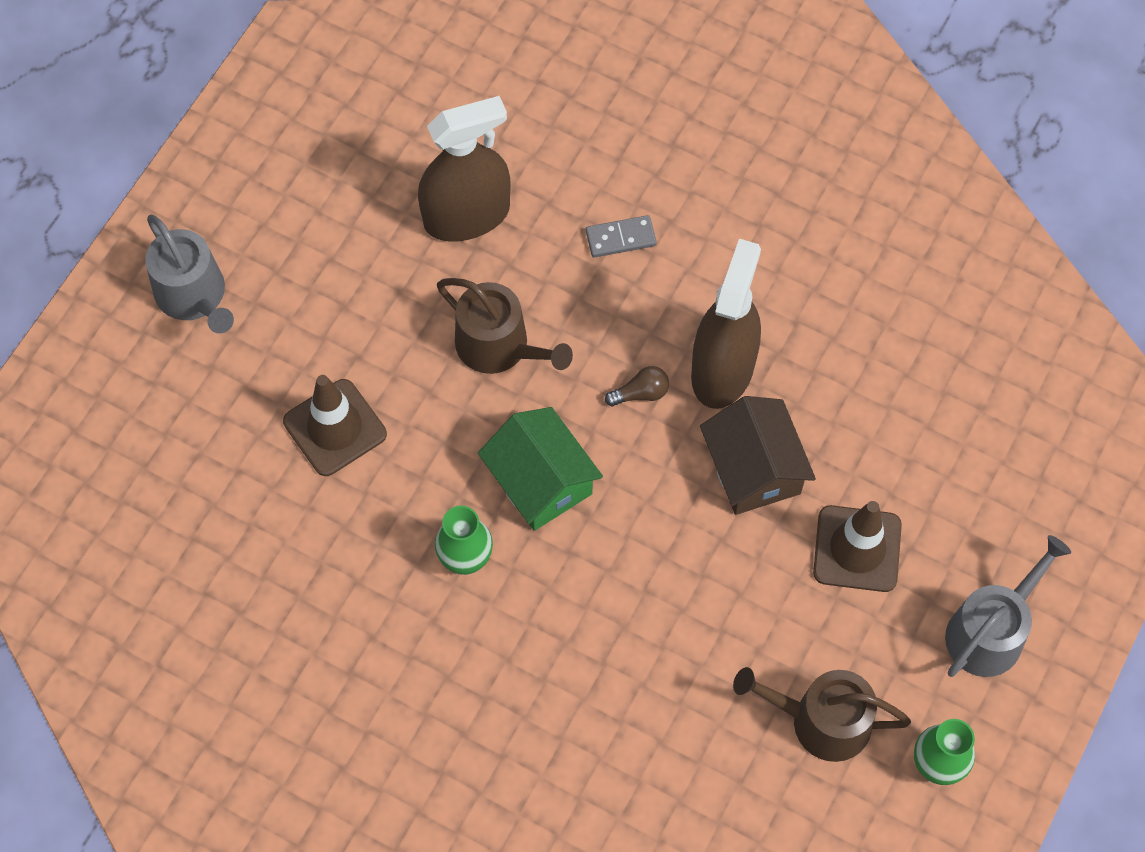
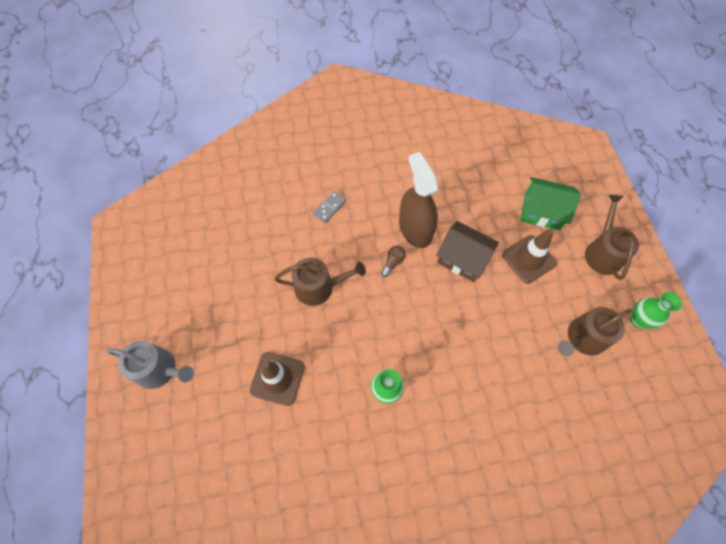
camera: 40 degrees left, 0 degrees up
(466, 215) = (258, 243): brown spray bottle -> none
(540, 481) = (386, 330): green house -> green house (542, 211)
(990, 631) = (602, 252): grey watering can -> brown watering can

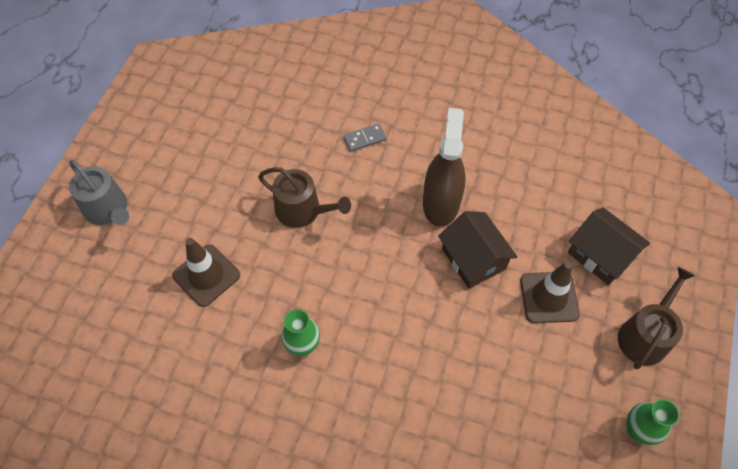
camera: 30 degrees right, 5 degrees down
(393, 262) = (394, 225): brown light bulb -> none
(542, 211) = (600, 255): green house -> brown house
(583, 338) = (555, 413): brown watering can -> none

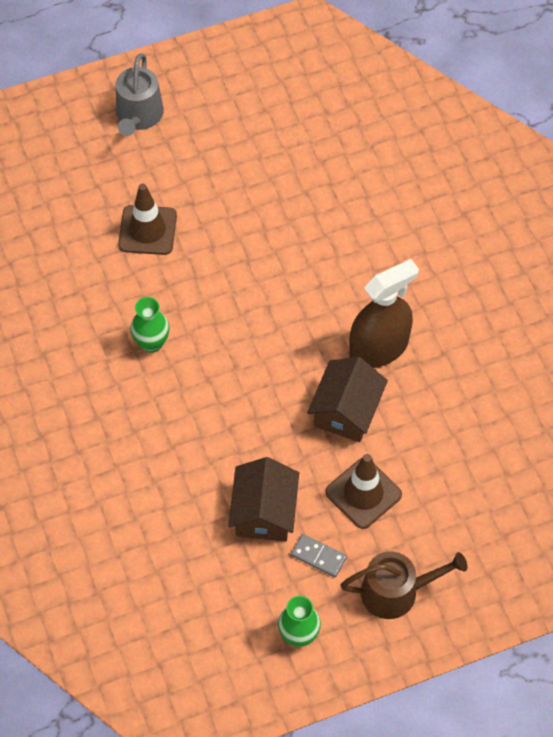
camera: 50 degrees right, 0 degrees up
(303, 210) = (270, 251): brown watering can -> none
(364, 139) = (388, 242): grey domino -> grey domino (318, 556)
(600, 255) = (447, 509): brown house -> brown house (264, 512)

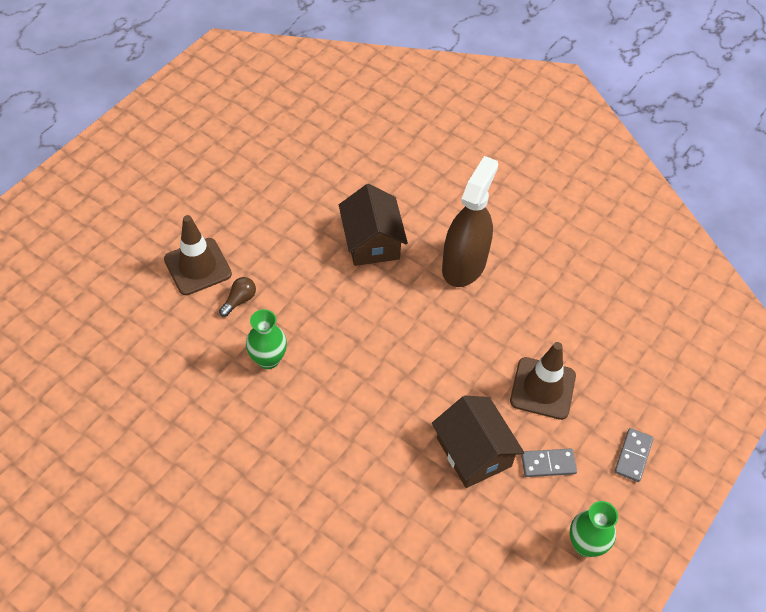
camera: 35 degrees left, 5 degrees down
(139, 116) = (125, 179): grey watering can -> none
(162, 279) = (239, 300): none -> brown light bulb
(346, 411) = (477, 328): brown house -> brown house (372, 241)
(396, 591) = (633, 456): brown watering can -> grey domino

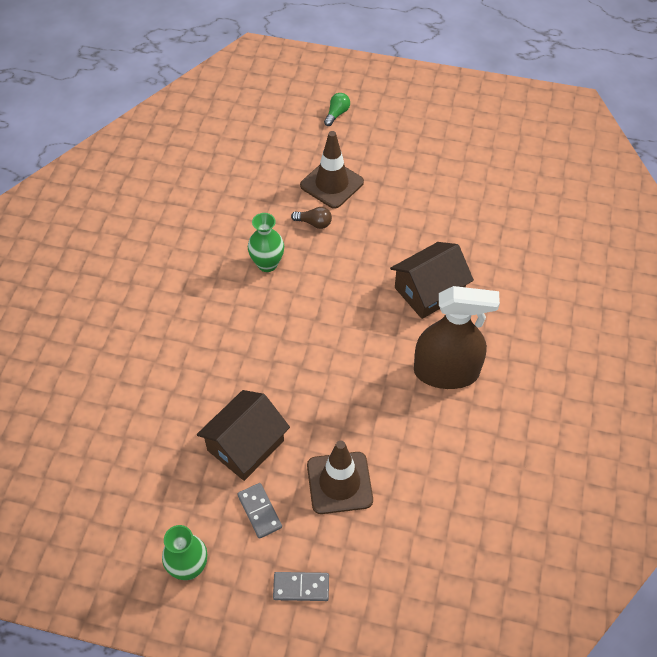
camera: 70 degrees right, 0 degrees up
(106, 227) = (337, 114): none -> green light bulb

